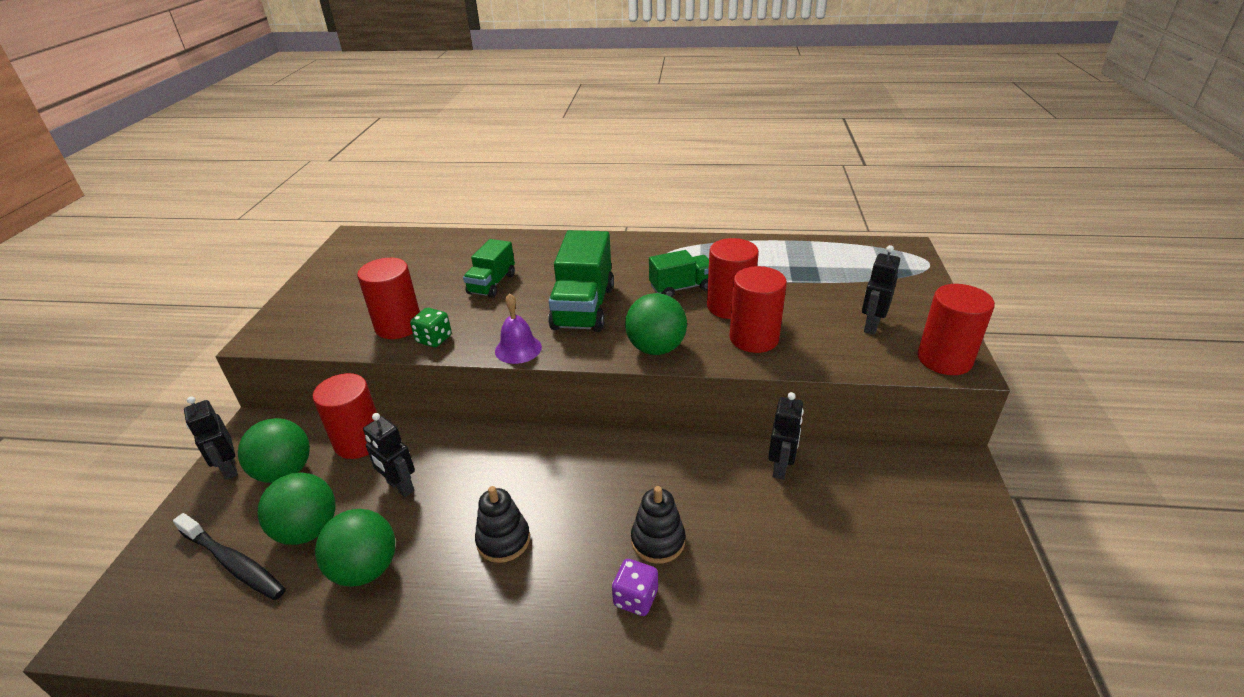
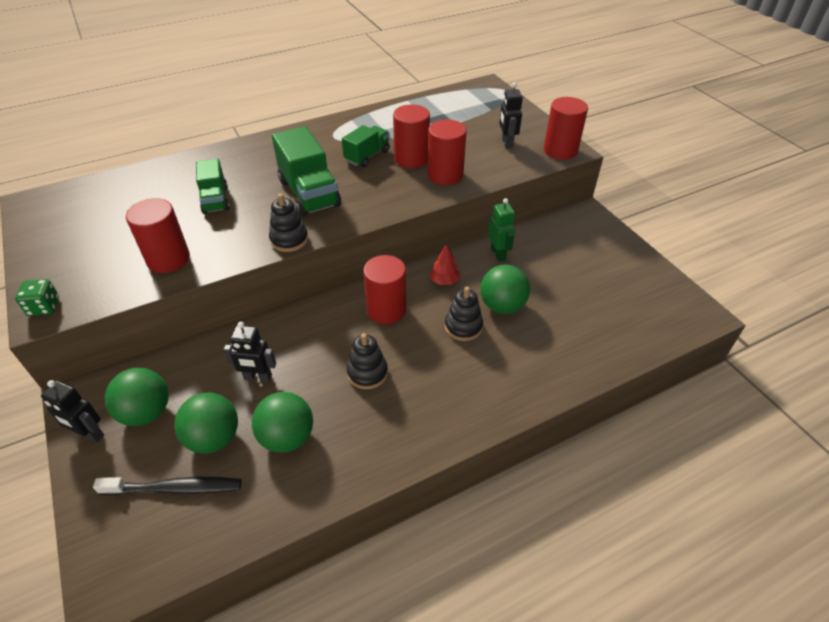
camera: 35 degrees left, 10 degrees up
(359, 441) = (189, 364): red cylinder -> red cylinder (386, 310)
(434, 339) = (212, 257): green dice -> green dice (44, 307)
(518, 349) = (289, 239): purple bell -> black stacking toy
(635, 598) = (477, 363): purple dice -> none
(656, 348) = (388, 203): green ball -> green ball (502, 306)
(683, 471) = (444, 280): none -> red tree
(780, 467) = (498, 254): black robot -> green robot

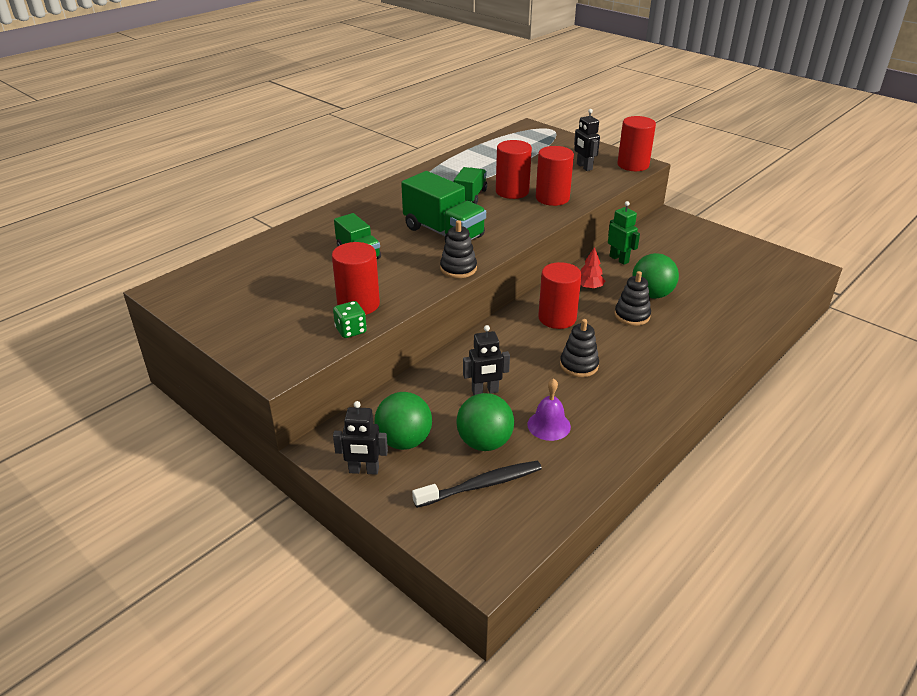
camera: 20 degrees left, 10 degrees down
(44, 307) = (272, 364): green dice -> green dice (351, 330)
(287, 437) = (549, 425): green ball -> purple bell

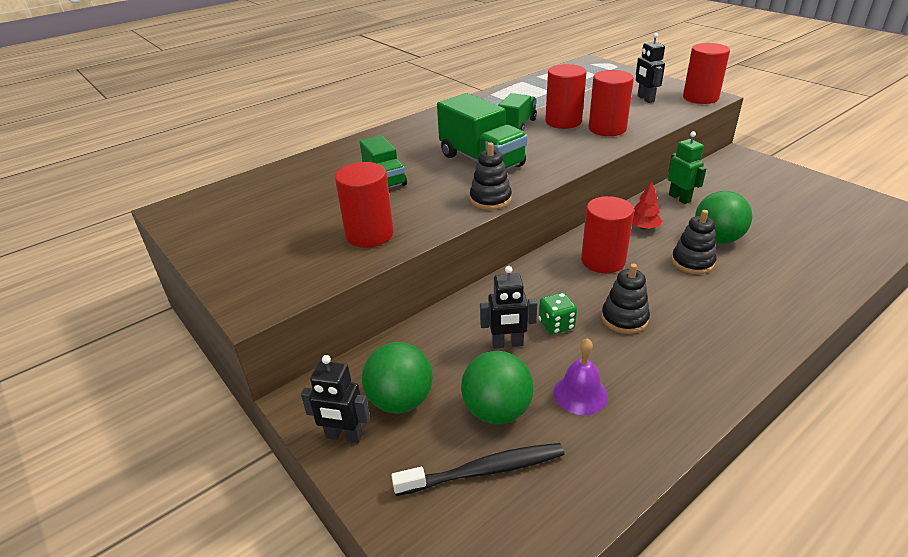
camera: 10 degrees right, 0 degrees up
(351, 330) = (353, 264): green dice -> green dice (556, 325)

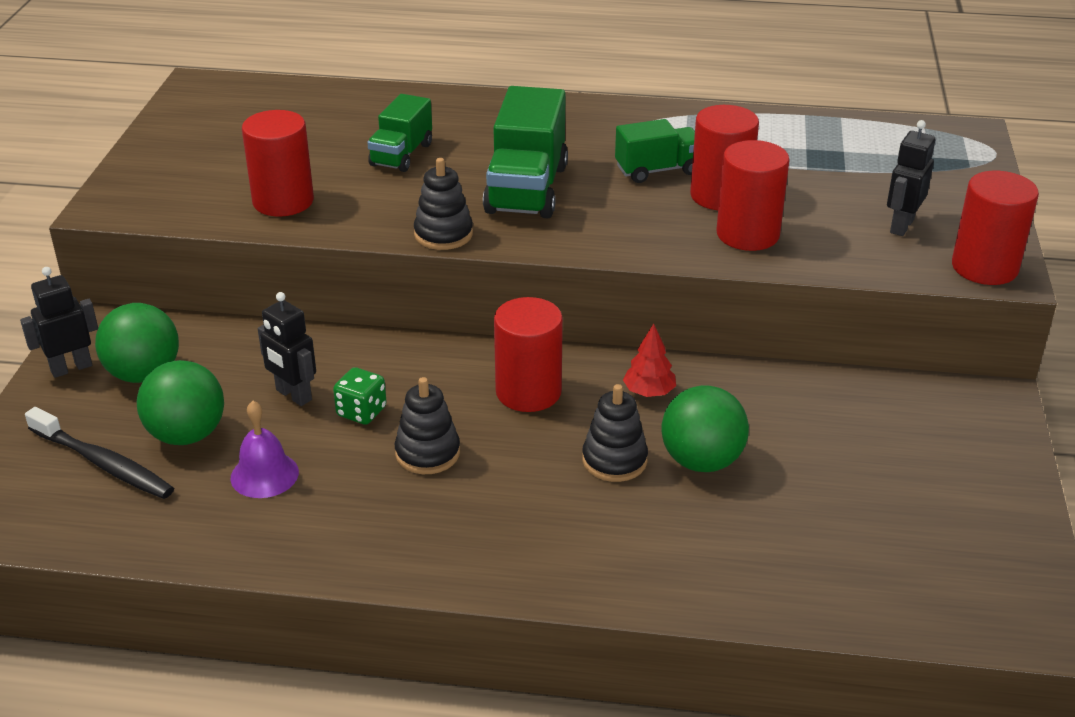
camera: 45 degrees right, 0 degrees up
(344, 436) = (71, 368): black robot -> black robot turned 90 degrees clockwise
(679, 198) = (771, 393): green robot -> none

